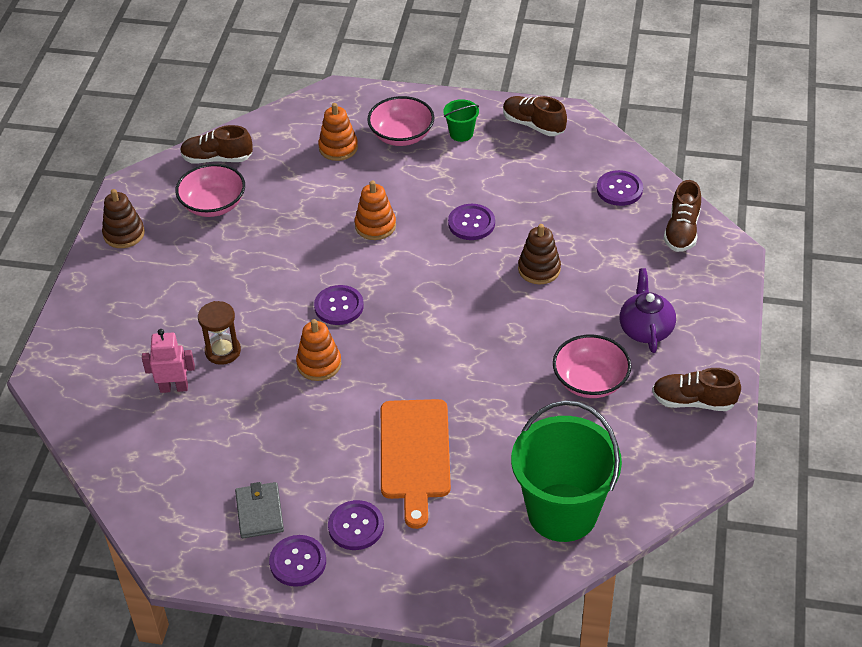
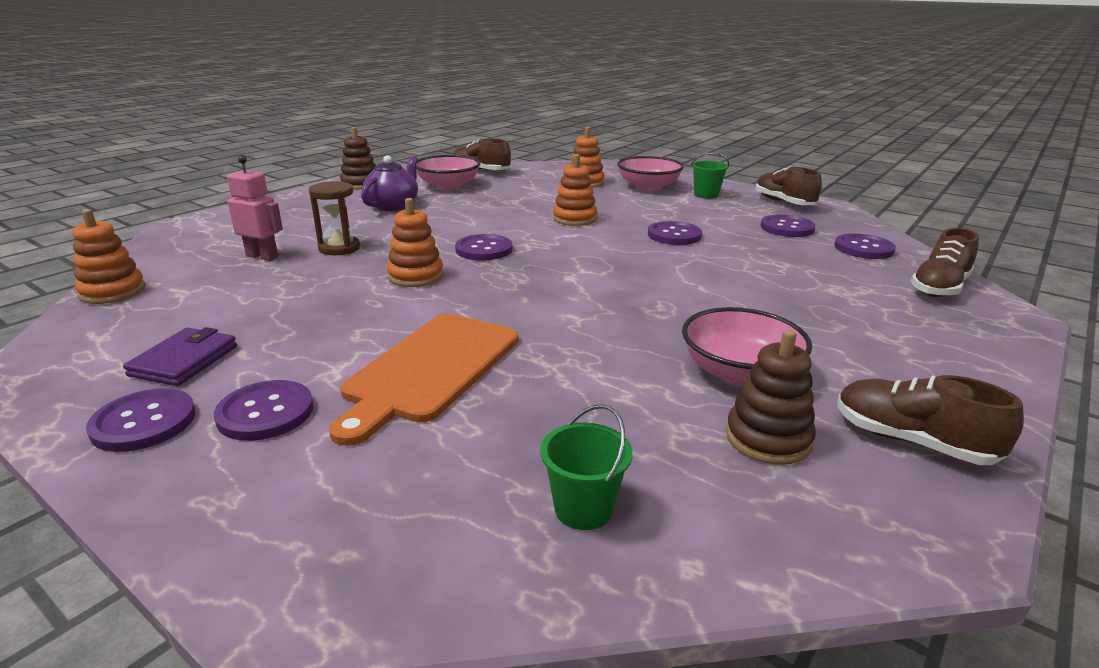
camera: 25 degrees right, 20 degrees down
(116, 475) = (113, 292): none -> orange stacking toy
(259, 512) = (184, 361): grey wallet -> purple wallet
(539, 269) = (729, 274): brown stacking toy -> brown stacking toy (768, 438)
(552, 175) = (787, 228): none -> purple button
(562, 512) = (583, 509): green bucket -> green bucket, size x0.42
(645, 329) = (853, 348): purple teapot -> purple teapot (393, 206)

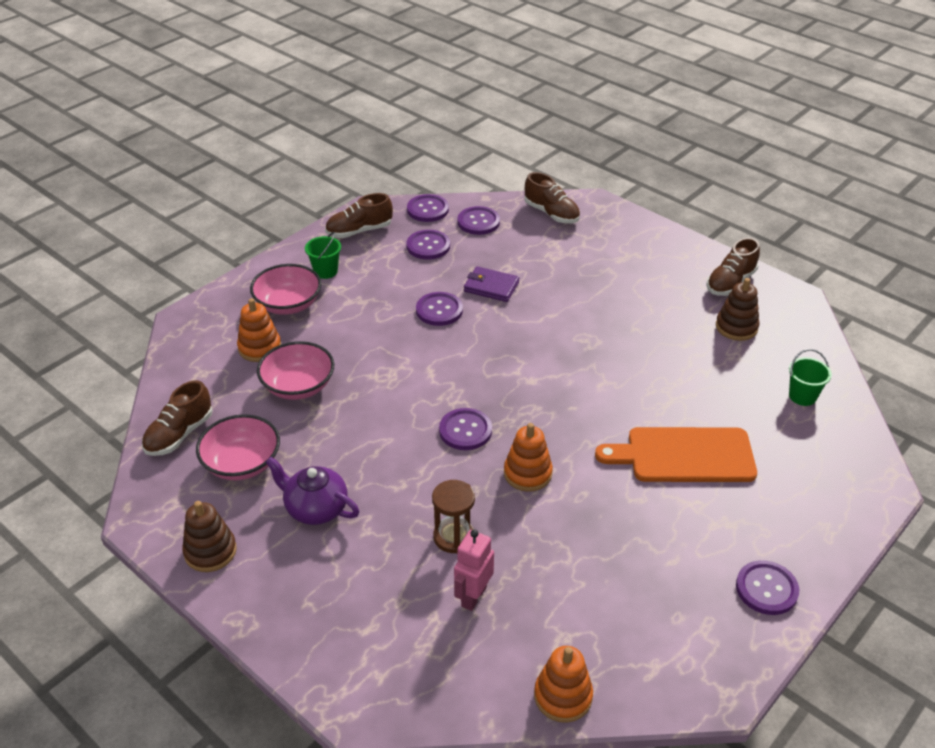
camera: 85 degrees left, 15 degrees up
(184, 361) = (687, 593): purple wallet -> purple wallet (491, 287)
(265, 412) = (746, 529): purple button -> purple button (427, 209)
(430, 369) = (684, 455): orange cutting board -> orange cutting board turned 150 degrees clockwise
(574, 219) = (385, 366): orange stacking toy -> none
(739, 372) = (672, 323): pink bowl -> pink bowl (298, 386)

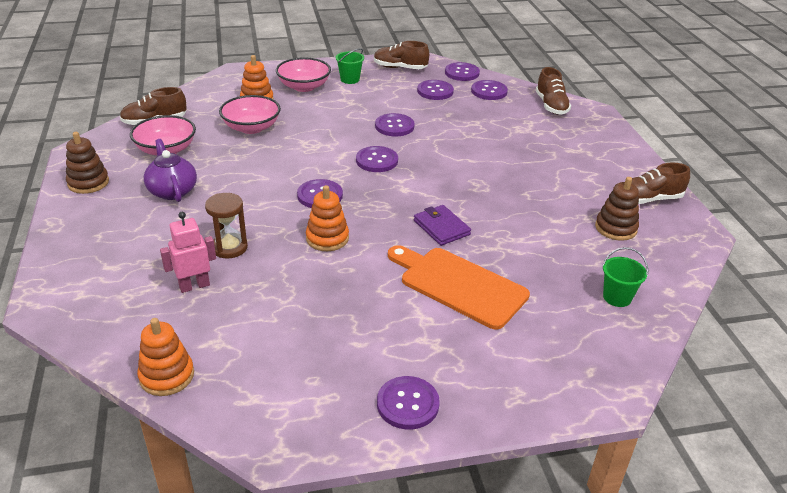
camera: 35 degrees right, 5 degrees down
(470, 361) = (377, 160): none -> purple button
(491, 287) = (448, 128): purple wallet -> purple wallet (441, 227)

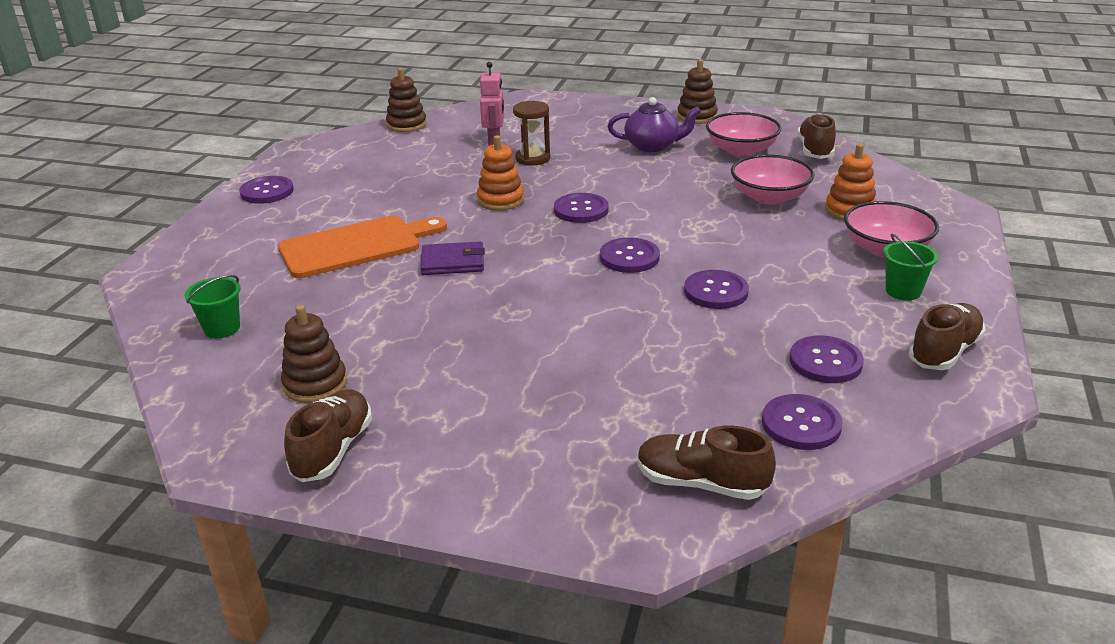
camera: 120 degrees right, 5 degrees down
(167, 376) = (406, 125): orange stacking toy -> brown stacking toy
(462, 73) = (902, 419): purple button -> none

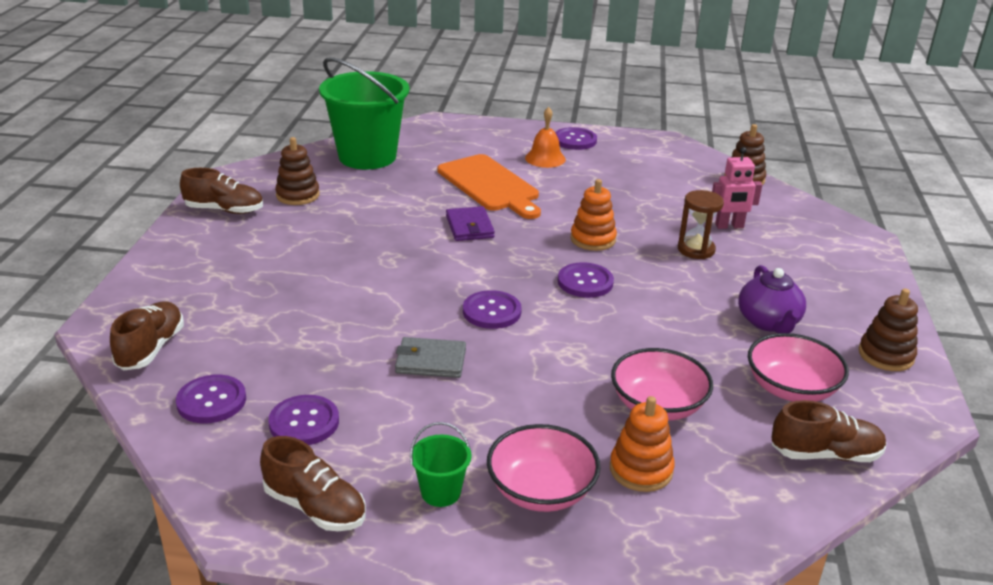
camera: 80 degrees right, 0 degrees up
(222, 328) = (367, 156): green bucket -> green bucket, size x2.39
(304, 211) = (545, 158): none -> orange bell
(716, 291) = (430, 361): purple button -> grey wallet

